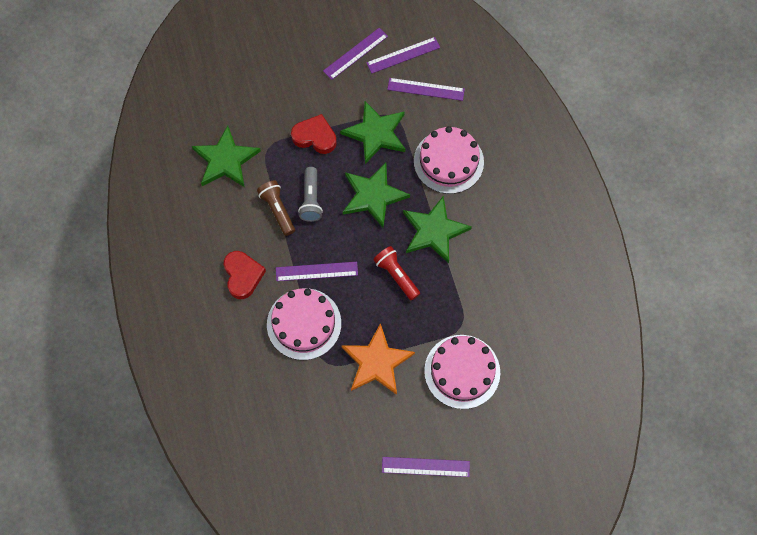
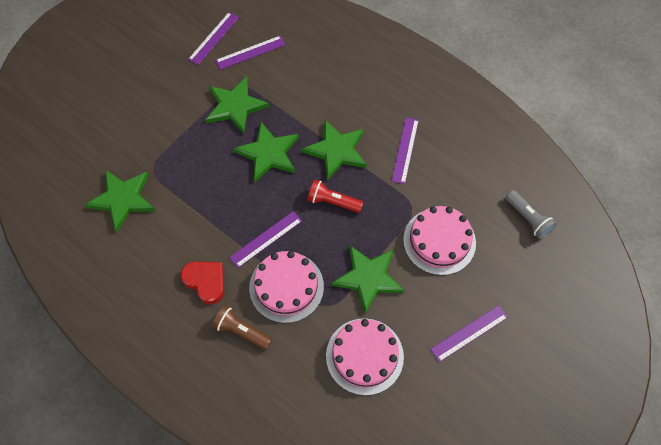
camera: 35 degrees left, 5 degrees down
(277, 210) = (197, 212): brown flashlight -> brown flashlight (241, 331)
(311, 199) = (219, 186): grey flashlight -> grey flashlight (528, 219)
(315, 137) = (187, 137): red heart -> none
(355, 53) = (174, 57): purple ruler -> purple ruler (405, 150)
(377, 362) = (368, 278): orange star -> green star
(448, 161) = (308, 94): pink cake -> pink cake (364, 356)

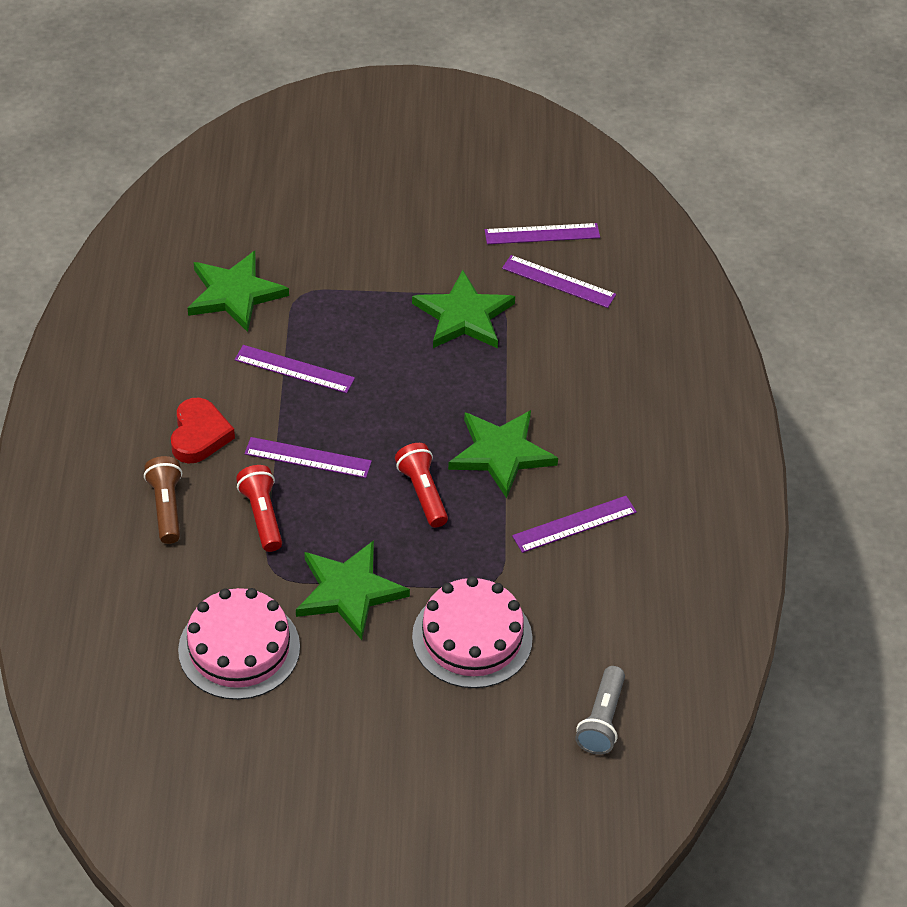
camera: 50 degrees right, 15 degrees down
(268, 153) = (429, 388): green star -> none
(286, 287) = (262, 516): pink cake -> red flashlight
(469, 333) = (367, 743): purple ruler -> purple ruler (294, 369)

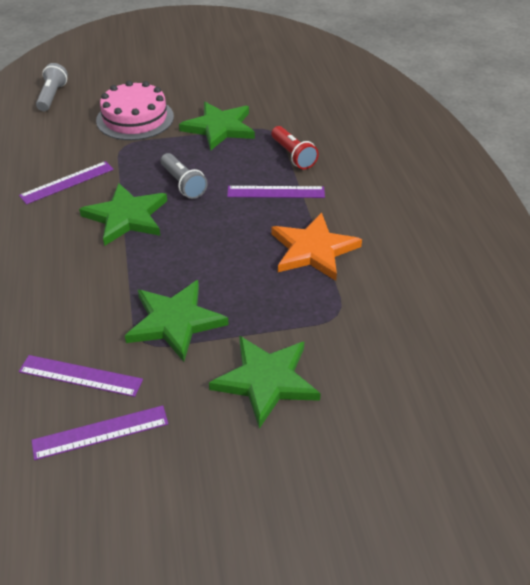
camera: 170 degrees right, 5 degrees down
(166, 507) = (360, 150): brown flashlight -> none
(199, 435) = (363, 193): red heart -> none
(235, 294) = (398, 304): green star -> green star (266, 381)
(239, 648) = (277, 96): pink cake -> none
(294, 369) = (313, 250): purple ruler -> orange star
(422, 493) = (183, 184): red flashlight -> grey flashlight

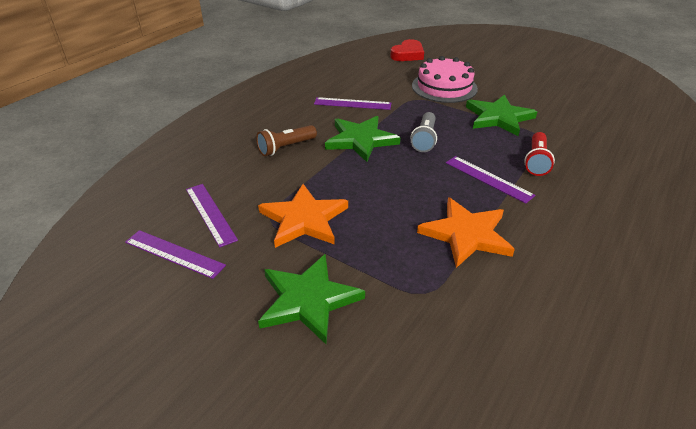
camera: 45 degrees right, 5 degrees down
(52, 96) = (408, 54): grey flashlight -> red heart
(62, 267) = (286, 148): none -> brown flashlight
(175, 322) = (304, 219): green star -> orange star

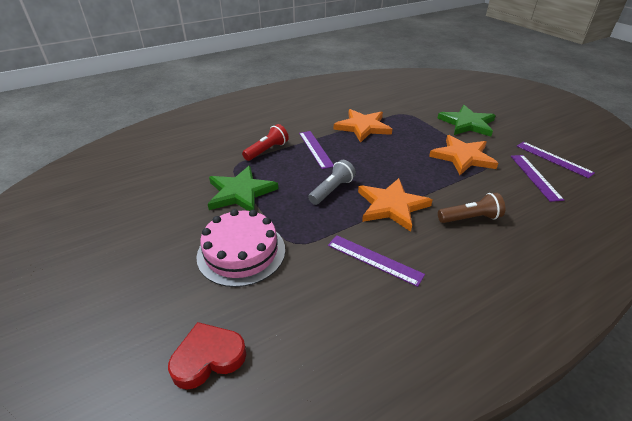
camera: 155 degrees left, 0 degrees up
(361, 140) = (391, 206): green star -> orange star

